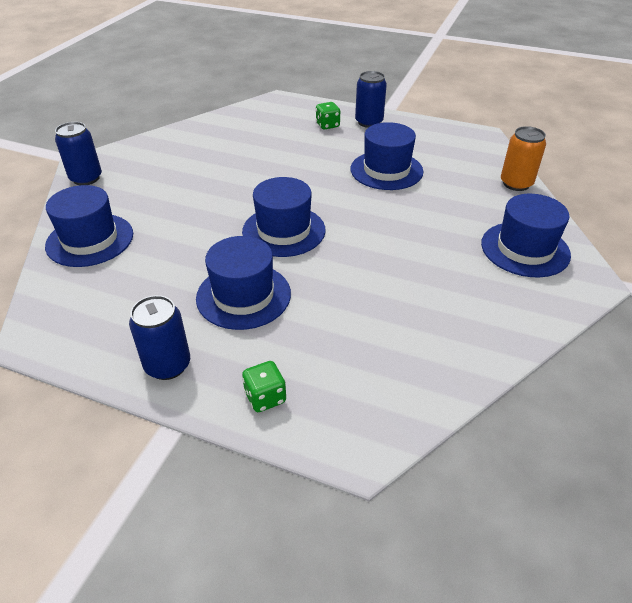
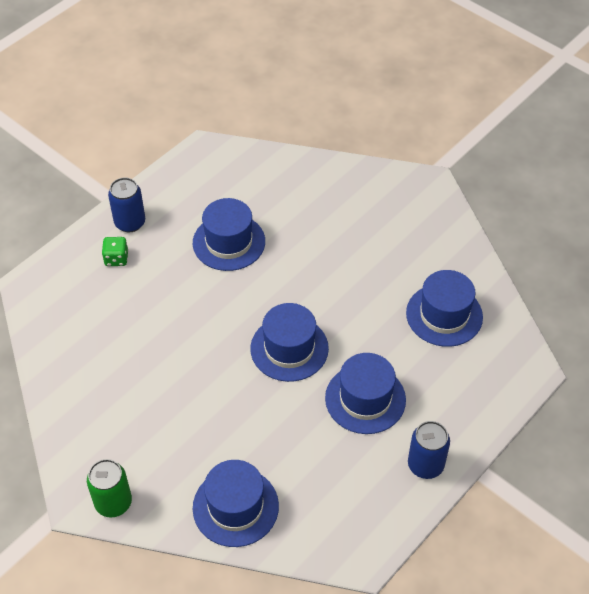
camera: 70 degrees left, 10 degrees up
(86, 178) = (113, 502): blue can -> green can
(265, 397) = (476, 410): green dice -> none
(516, 183) = (294, 163): orange can -> none
(525, 249) = (381, 200): blue hat -> blue hat (444, 315)

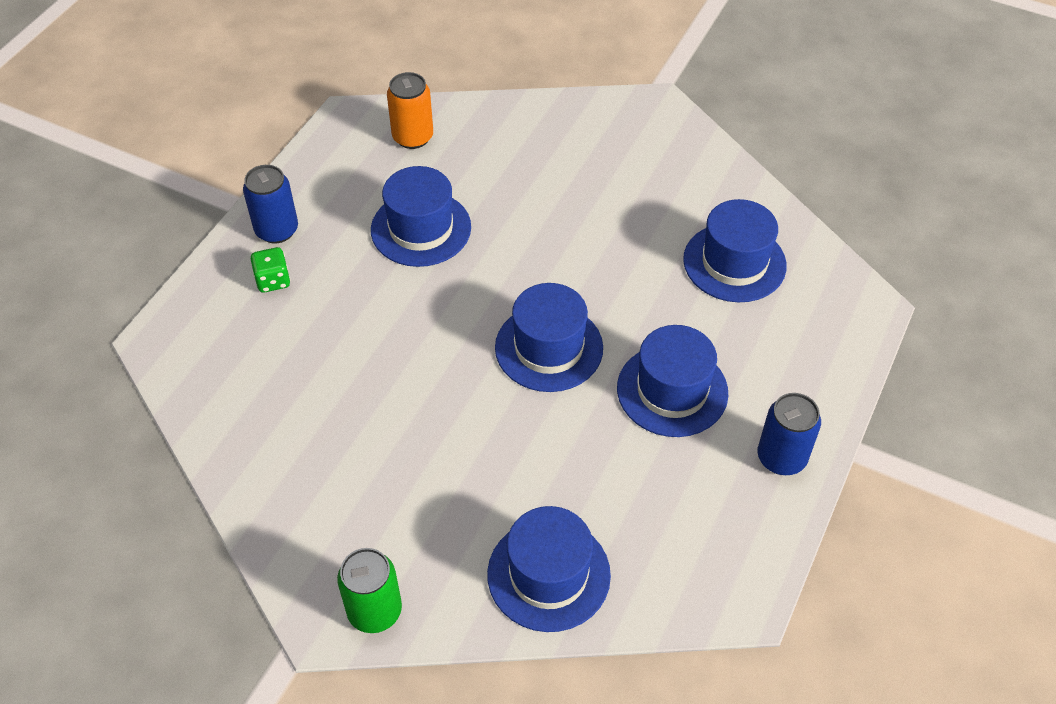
camera: 15 degrees left, 0 degrees up
(245, 172) = (413, 137): none -> orange can

